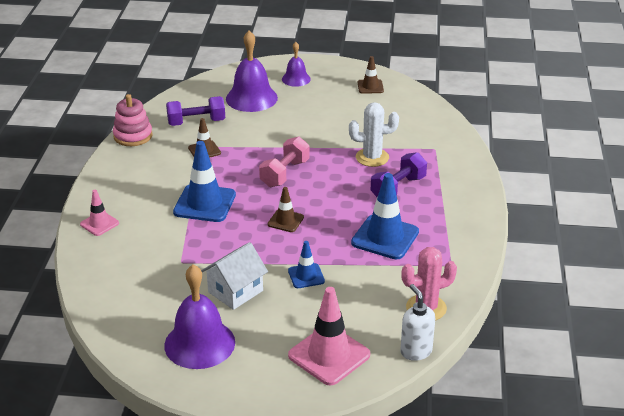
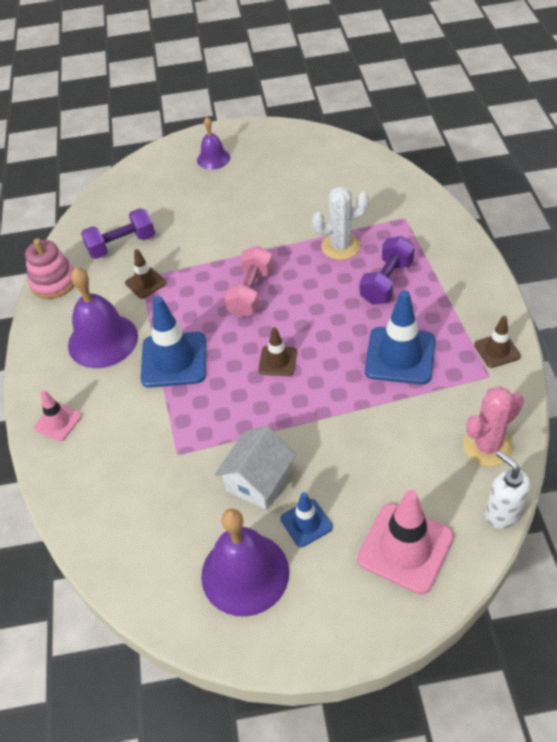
camera: 10 degrees left, 15 degrees up
(251, 98) = (173, 196): purple bell -> purple bell (103, 340)
(306, 276) = (332, 436): blue traffic cone -> blue traffic cone (306, 523)
(370, 87) = (300, 150): brown traffic cone -> brown traffic cone (497, 350)

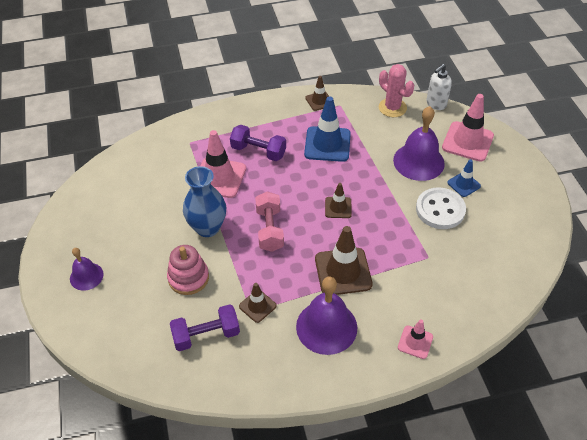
camera: 100 degrees left, 0 degrees up
(53, 282) = (255, 386): pink stacking toy -> pink stacking toy (188, 278)
(121, 245) = (206, 335): purple dumbbell -> purple dumbbell turned 75 degrees counterclockwise
(174, 360) = (343, 271): blue traffic cone -> brown traffic cone
(245, 573) = (505, 210): purple bell -> purple bell (418, 161)
(251, 293) = (270, 229): pink dumbbell -> pink dumbbell turned 75 degrees clockwise
(258, 481) = (440, 210): white house -> white button
(262, 240) = (207, 228): none -> blue vase
(340, 246) = (219, 178): white cactus -> pink traffic cone

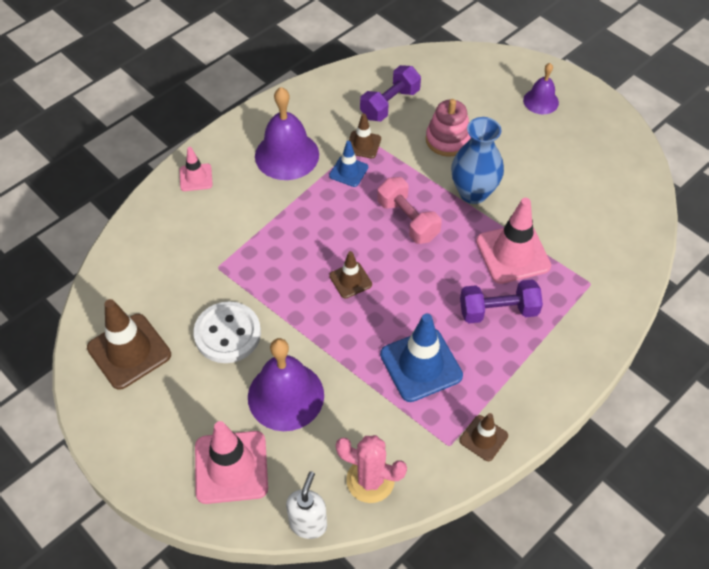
camera: 150 degrees right, 5 degrees up
(343, 271) = (301, 211): brown traffic cone -> brown traffic cone (129, 351)
(463, 184) = (211, 387): blue traffic cone -> blue traffic cone (348, 171)

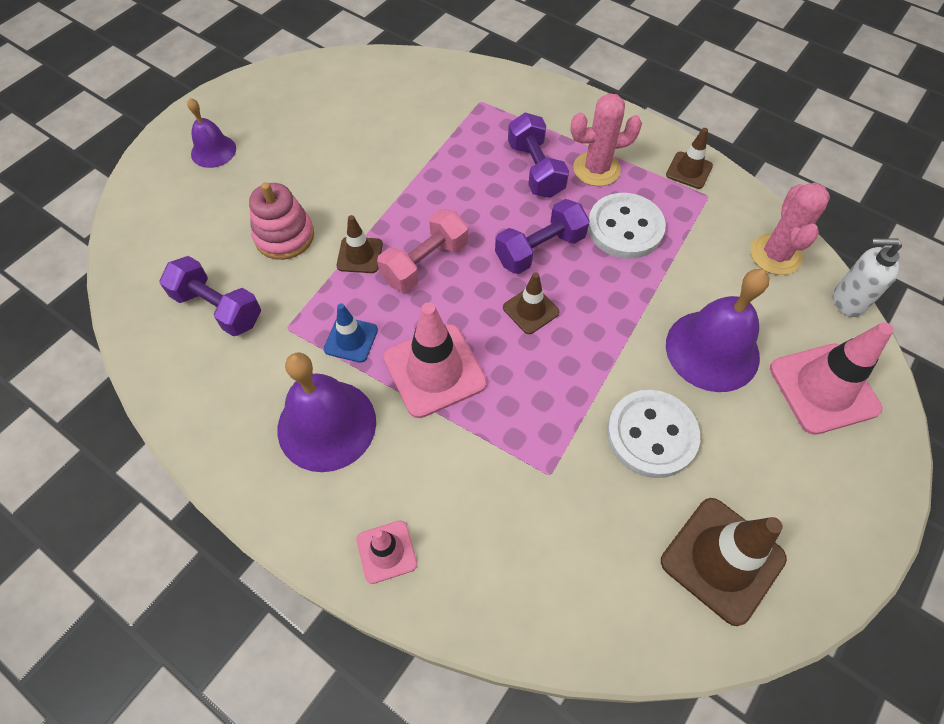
camera: 100 degrees left, 5 degrees up
(363, 144) = (299, 329): brown traffic cone -> brown traffic cone (360, 255)
(408, 297) = (540, 249): none -> purple dumbbell
(421, 365) = (625, 228): blue traffic cone -> white button
(473, 193) = (371, 203): blue vase -> none
(493, 359) = (596, 169): none -> pink cactus
(513, 253) = (455, 162): pink traffic cone -> pink traffic cone (434, 370)

